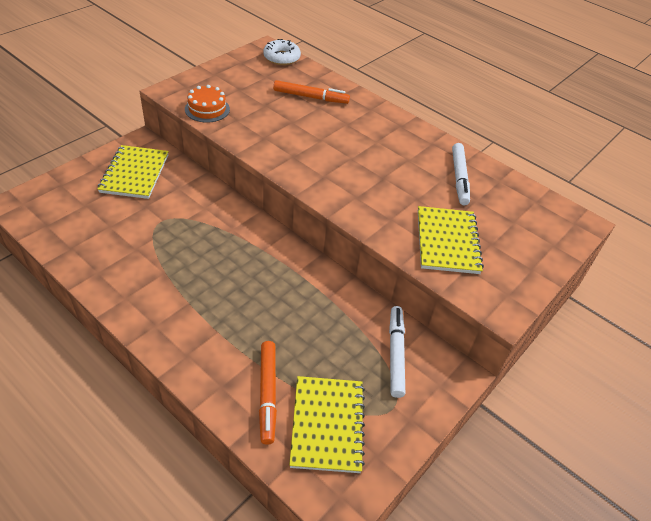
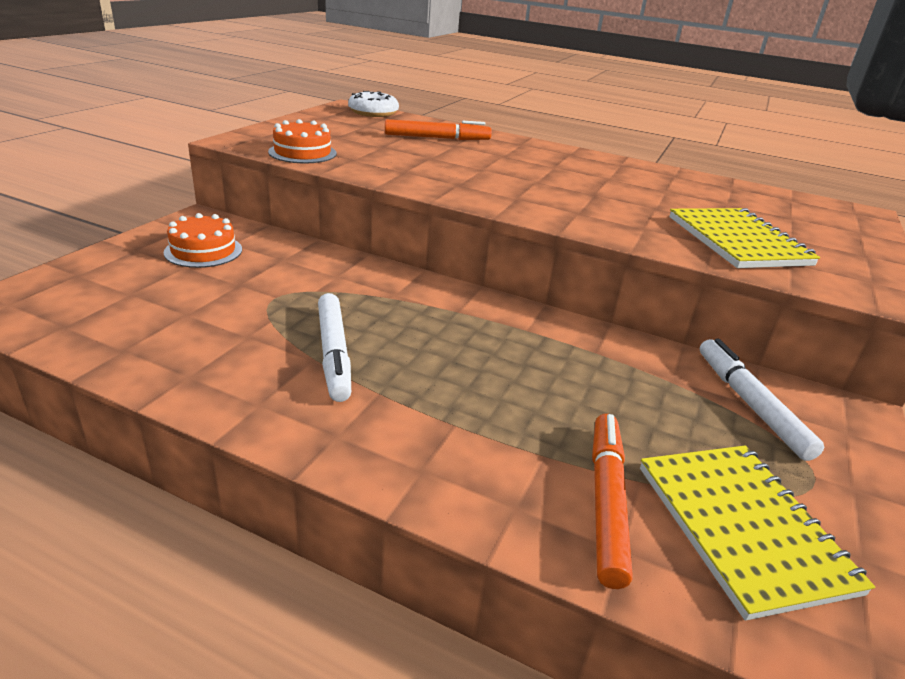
camera: 15 degrees left, 15 degrees down
(135, 173) = (203, 251): yellow notebook -> orange cake
(267, 394) = (606, 501): orange marker -> orange marker turned 150 degrees counterclockwise
(459, 178) = (684, 188): white marker -> white marker (334, 353)

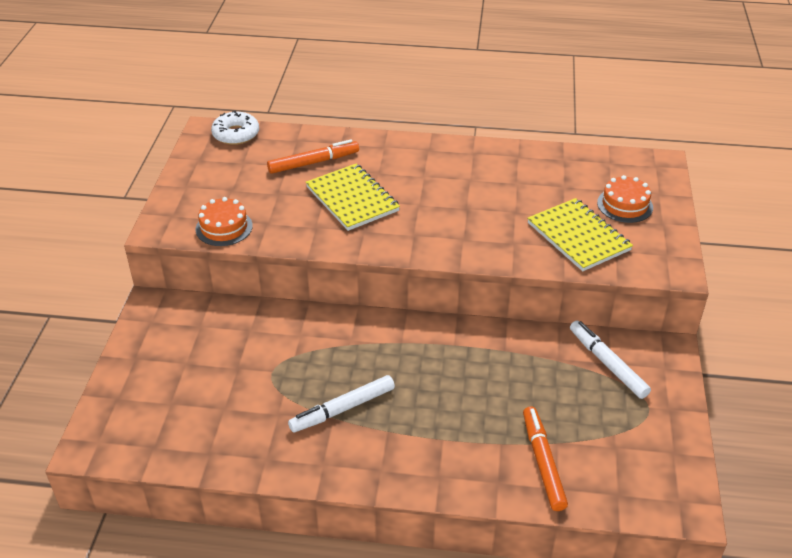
camera: 15 degrees left, 10 degrees up
(203, 251) = (186, 341): orange cake -> orange cake (625, 205)
(334, 353) = (342, 409): white marker -> white marker turned 90 degrees clockwise
(742, 527) = (614, 454): yellow notebook -> yellow notebook (352, 199)

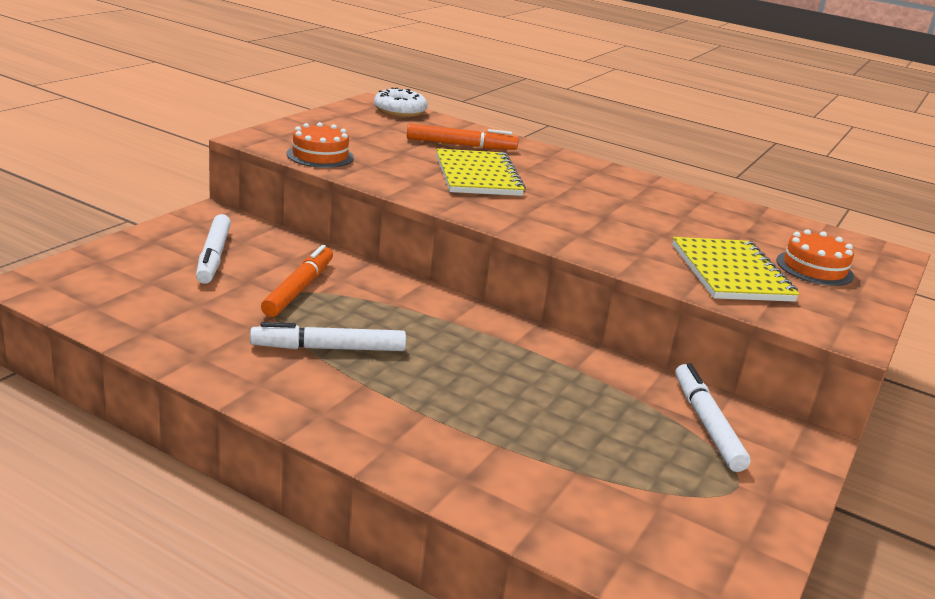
camera: 20 degrees right, 15 degrees down
(193, 353) = (213, 256): none -> white marker
(543, 462) = (541, 482): orange marker -> orange marker (299, 289)

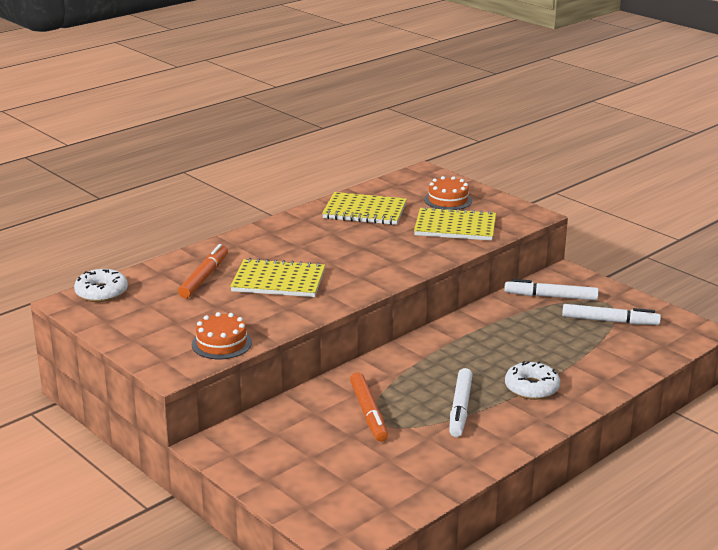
camera: 70 degrees left, 0 degrees up
(213, 256) = (303, 448): white marker -> white marker (610, 321)
(299, 289) = (368, 413): orange marker -> orange marker turned 135 degrees counterclockwise
(406, 405) = (531, 388): none -> white donut
(710, 216) = (364, 211): none -> yellow notebook

